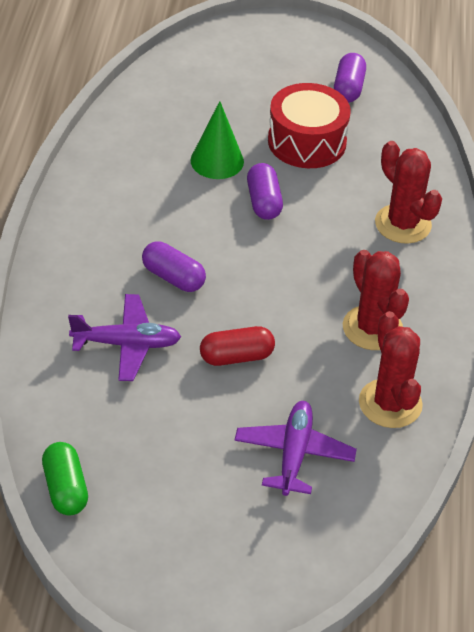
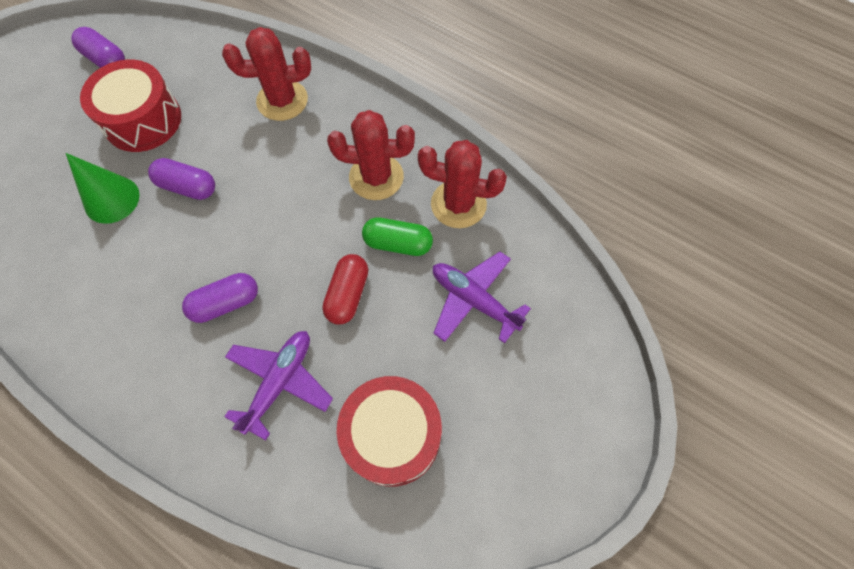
camera: 60 degrees left, 20 degrees up
(65, 489) = (419, 519): green capsule -> green capsule (398, 243)
(126, 441) = (392, 435): none -> red drum

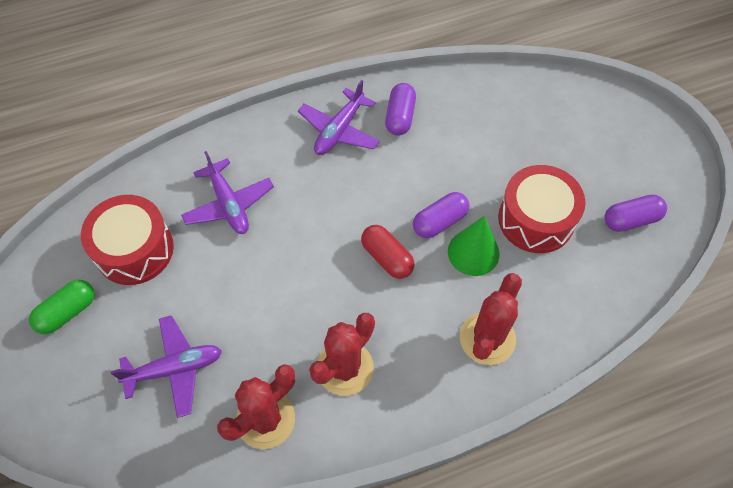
camera: 125 degrees right, 5 degrees down
(111, 199) = (464, 168): green cone -> green cone (473, 252)
(119, 338) = (339, 130): none -> purple plane
(226, 303) = (315, 200): purple capsule -> purple capsule (400, 117)
(347, 294) = (256, 281): red capsule -> red capsule (387, 257)
(398, 243) = (268, 344): green capsule -> green capsule (67, 312)

